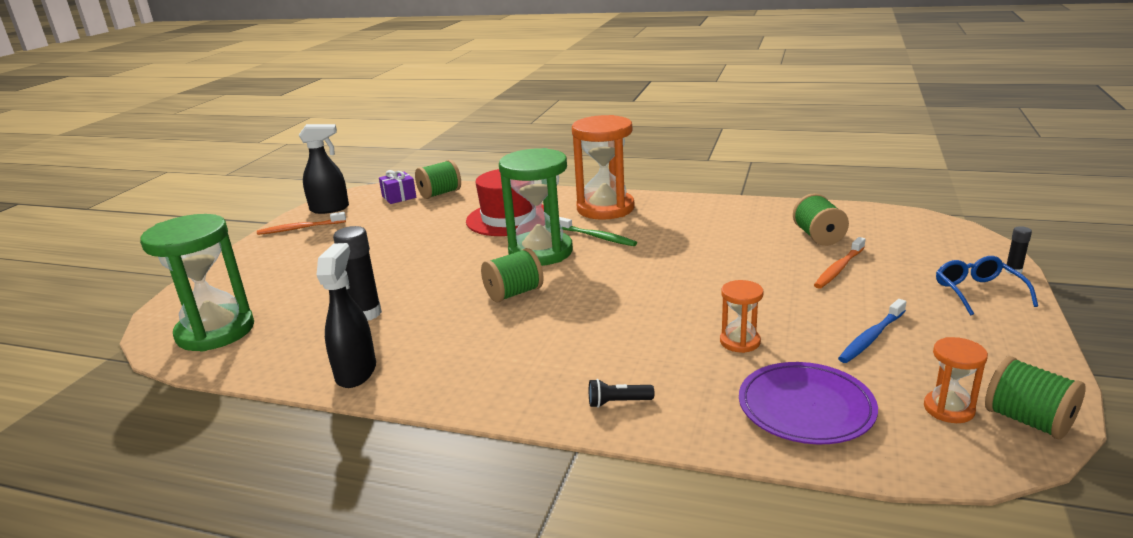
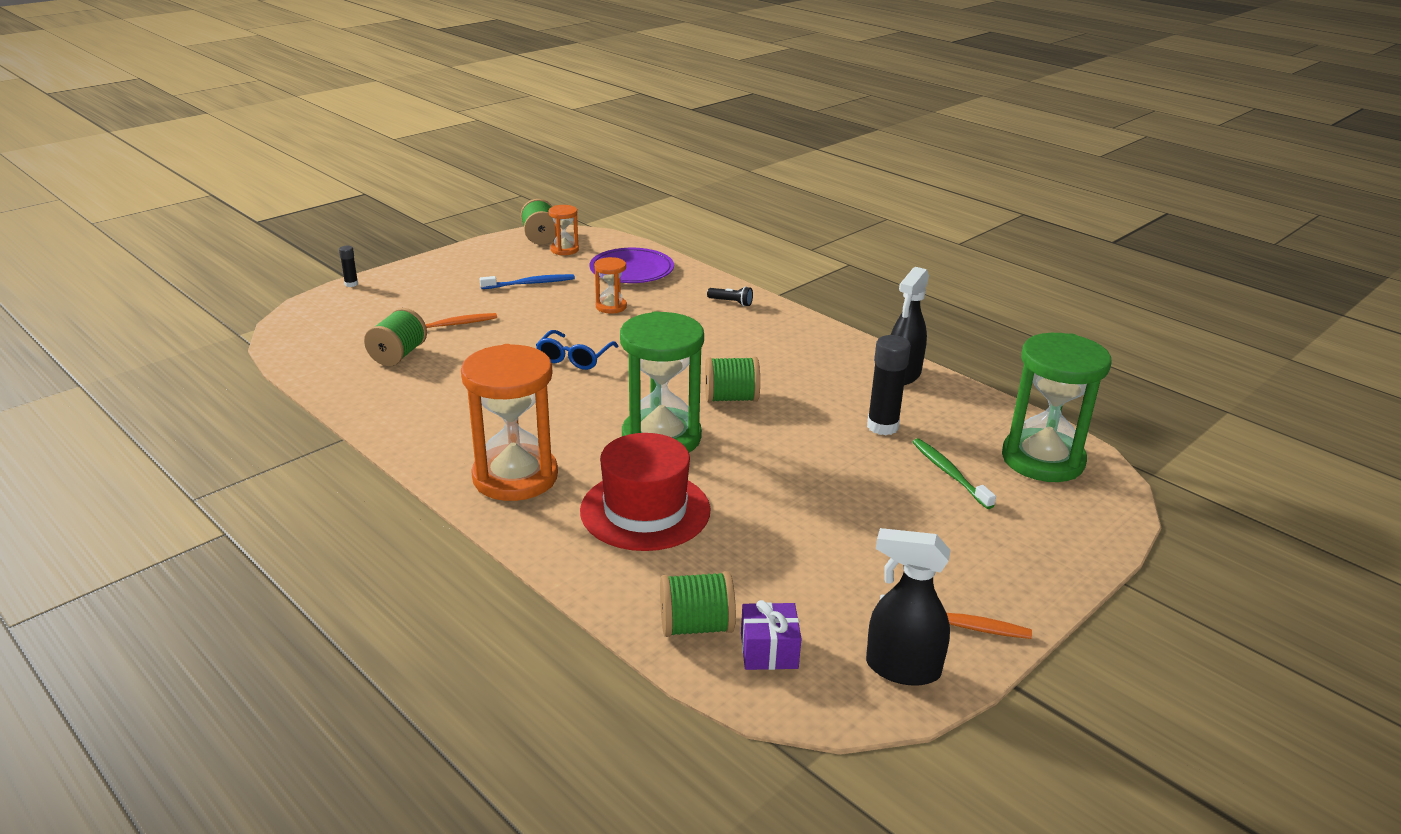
camera: 155 degrees left, 5 degrees up
(597, 237) = (582, 434): green toothbrush -> green toothbrush (949, 473)
(978, 292) = (408, 282): blue glasses -> blue glasses (574, 358)

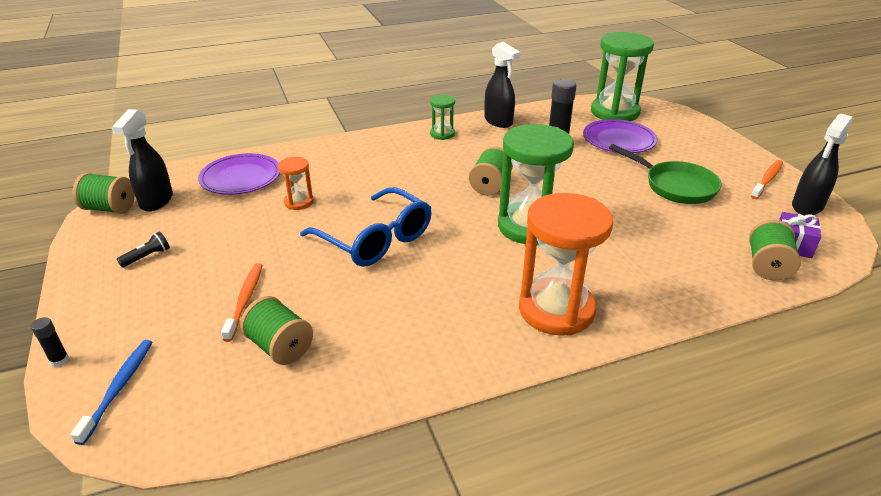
camera: 65 degrees left, 5 degrees up
(530, 283) = (206, 234): blue toothbrush -> blue toothbrush (119, 388)
(564, 250) = (156, 201): orange hourglass -> black spray bottle
(574, 358) = (375, 239): blue glasses -> blue glasses, size x1.69
(645, 510) = (626, 256): red hat -> none
(731, 302) = (345, 150): black flashlight -> black flashlight (147, 257)
(827, 346) = (442, 134): none -> green hourglass
(853, 534) = (675, 186): none -> green pan
(949, 473) = (618, 140): green toothbrush -> purple plate

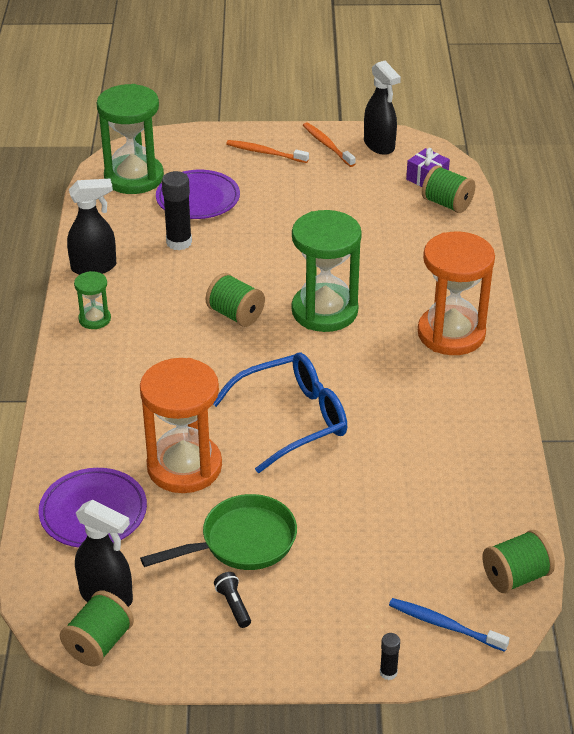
camera: 70 degrees left, 5 degrees up
(245, 300) = (351, 529): orange toothbrush -> orange toothbrush (265, 153)
(280, 347) = (431, 511): green spool -> green spool (515, 576)
(299, 202) = (184, 467): orange hourglass -> orange hourglass, size x2.09
(675, 186) = (307, 200): green pan -> green pan (242, 542)

